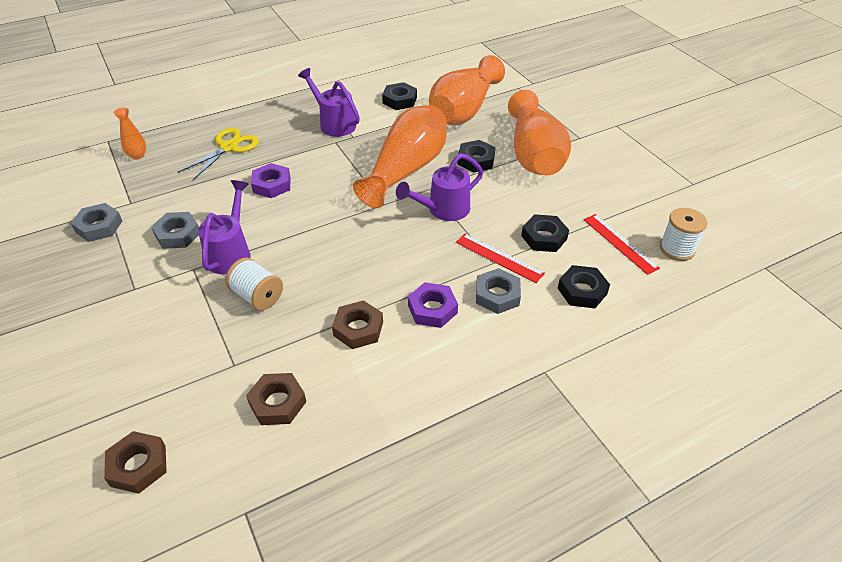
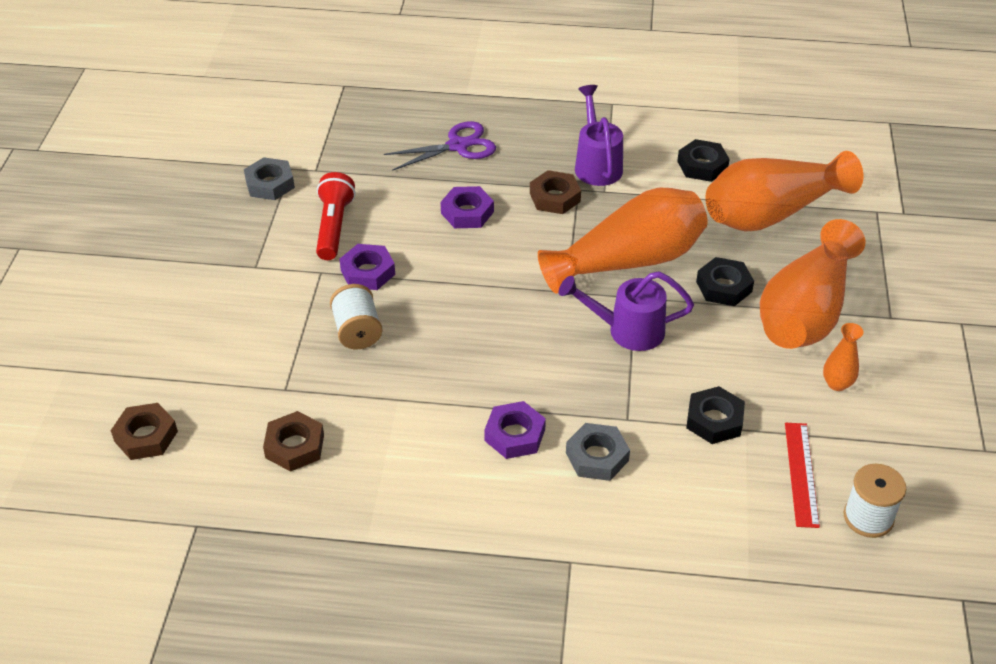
camera: 35 degrees right, 0 degrees up
(137, 155) = (360, 116): orange vase -> orange vase (837, 384)
(177, 234) = (334, 227): grey nut -> red flashlight
(228, 147) = (458, 146): yellow scissors -> purple scissors
(231, 253) = (368, 272): purple watering can -> purple nut
(358, 329) = (424, 415): brown nut -> brown nut (555, 197)
(499, 258) = (638, 417): red ruler -> none
(582, 291) = (697, 503): black nut -> none

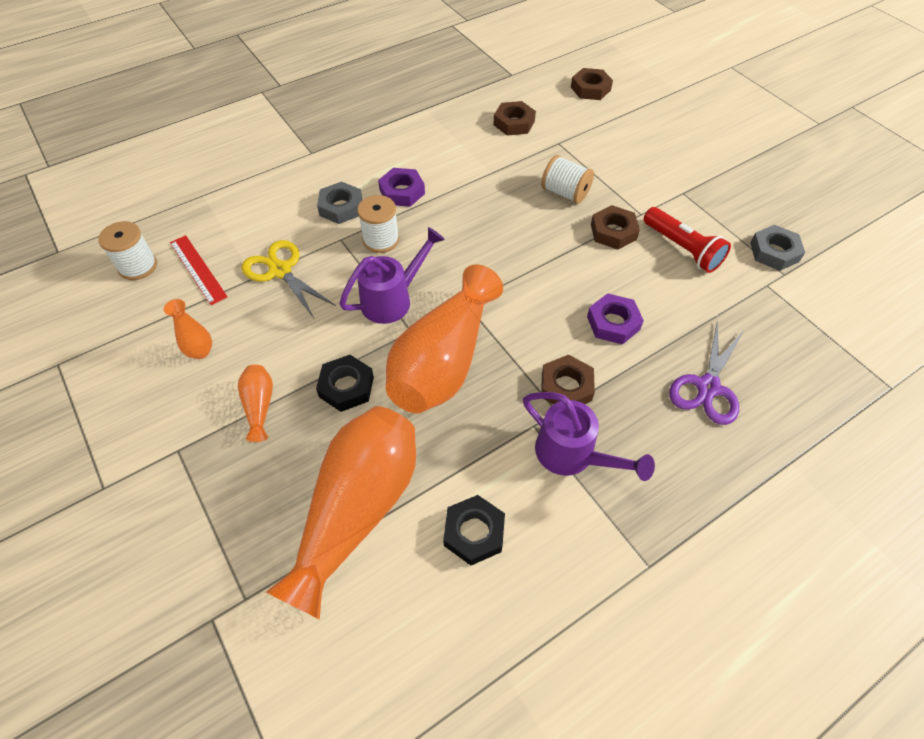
camera: 140 degrees right, 10 degrees up
(368, 272) = (613, 232): purple nut -> brown nut
(587, 393) = (381, 240): none -> white spool
(714, 420) = (280, 271): black nut -> yellow scissors
(806, 312) = (259, 406): orange vase -> orange vase, size x0.42

